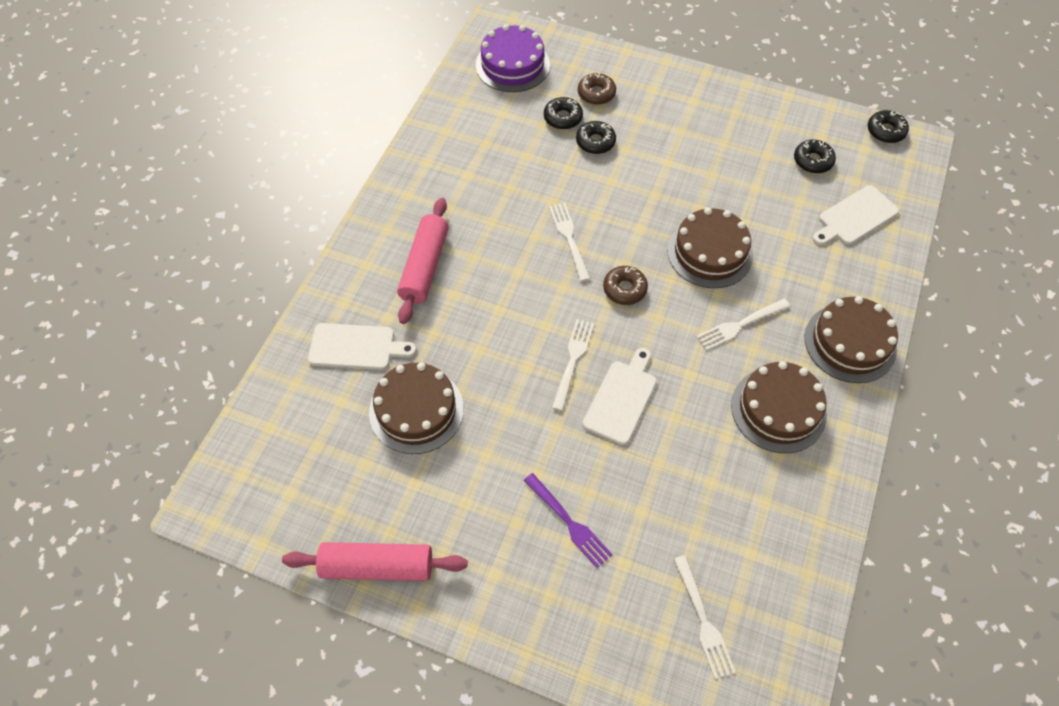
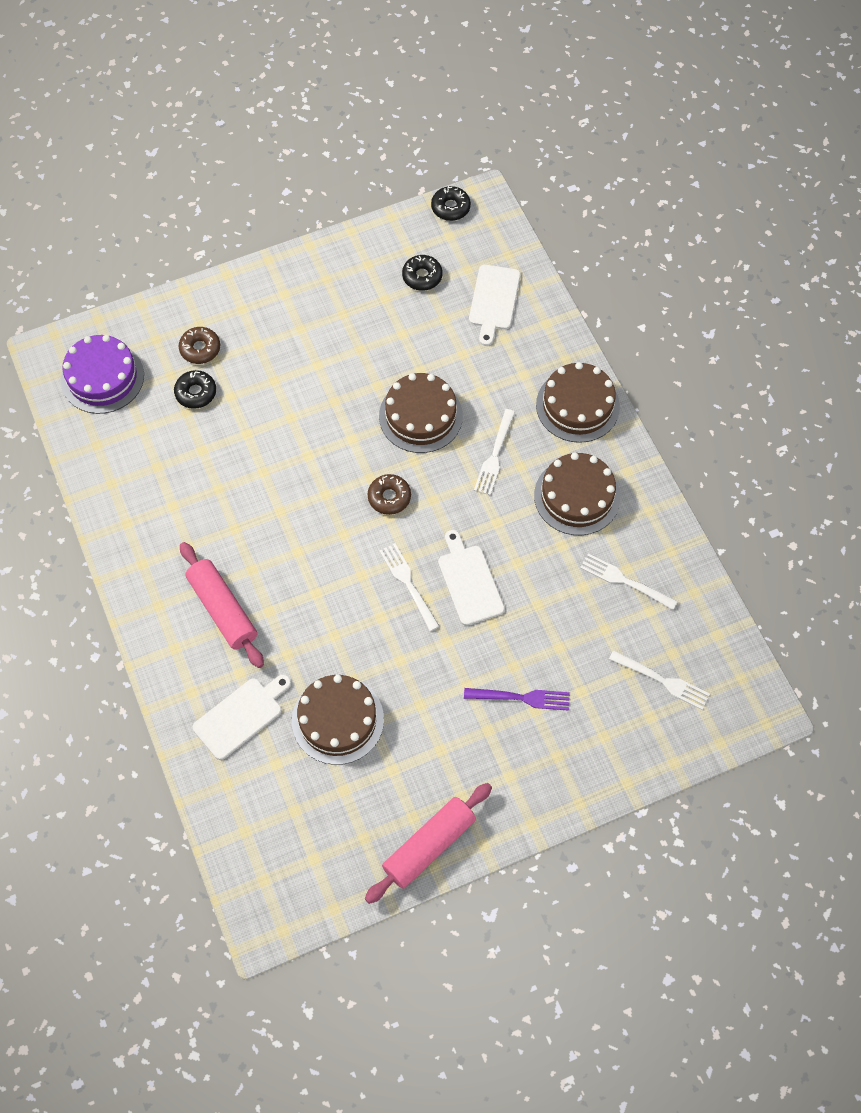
camera: 45 degrees left, 5 degrees up
(569, 238) = (308, 492): white fork -> white fork (625, 581)
(595, 142) = (244, 393): black donut -> none

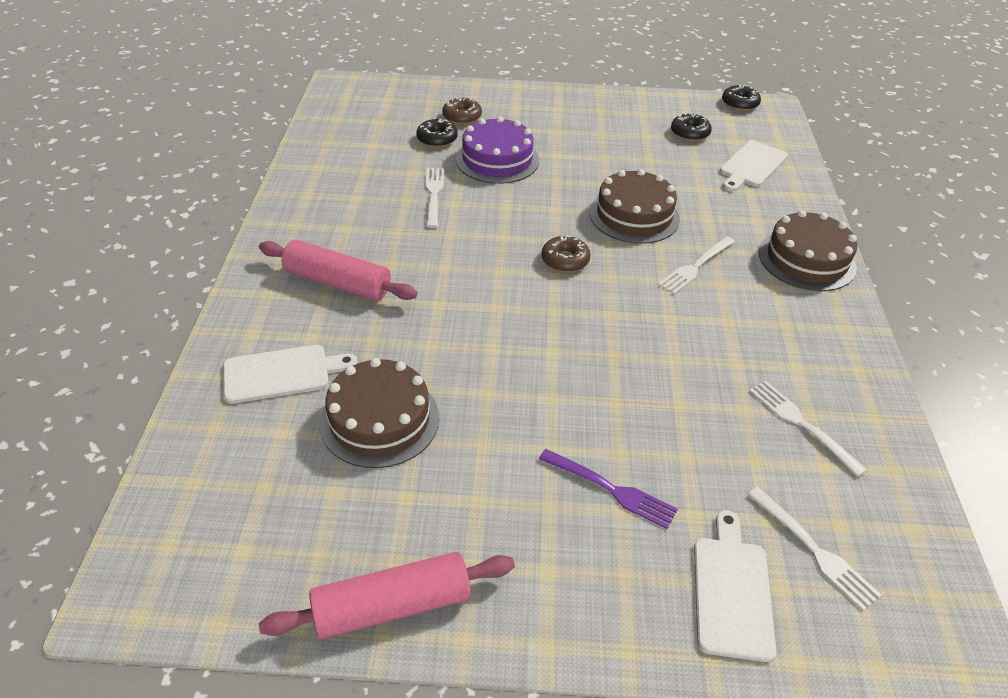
camera: 25 degrees right, 20 degrees down
(102, 377) = (368, 108): purple cake -> purple cake (497, 159)
(222, 609) = (338, 282): pink rolling pin -> pink rolling pin turned 60 degrees counterclockwise
(408, 584) = (540, 332): white fork -> white fork (434, 194)
(469, 581) = (610, 355): white cutting board -> white cutting board (731, 591)
(577, 496) = (774, 328): brown cake -> none

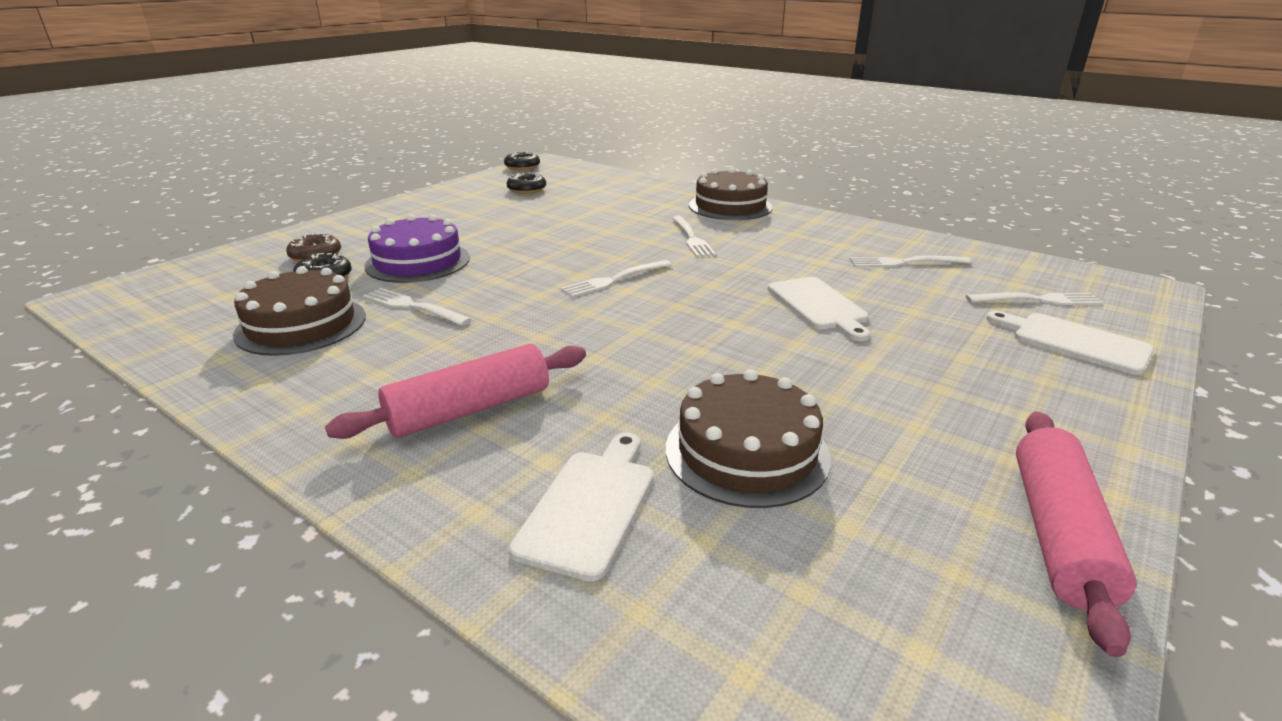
camera: 55 degrees left, 15 degrees down
(565, 260) = (614, 280): brown donut -> white fork
(611, 489) = (936, 353): purple fork -> none
(634, 215) = (596, 237): brown cake -> brown cake (301, 325)
(751, 166) = (601, 187): white cutting board -> white cutting board (819, 306)

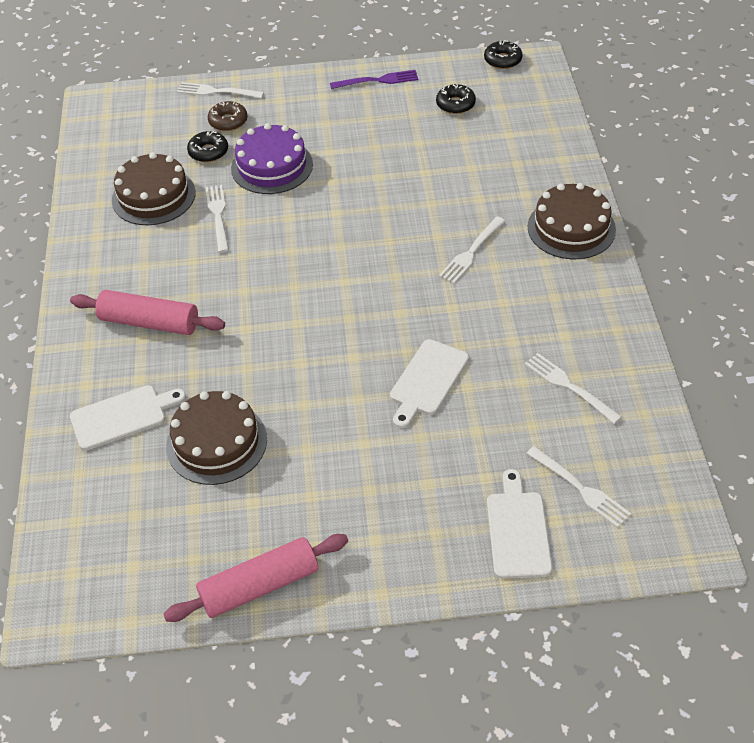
camera: 50 degrees right, 20 degrees up
(436, 198) = (377, 80): none -> purple fork
(614, 280) = (352, 265): white fork -> white fork (216, 92)

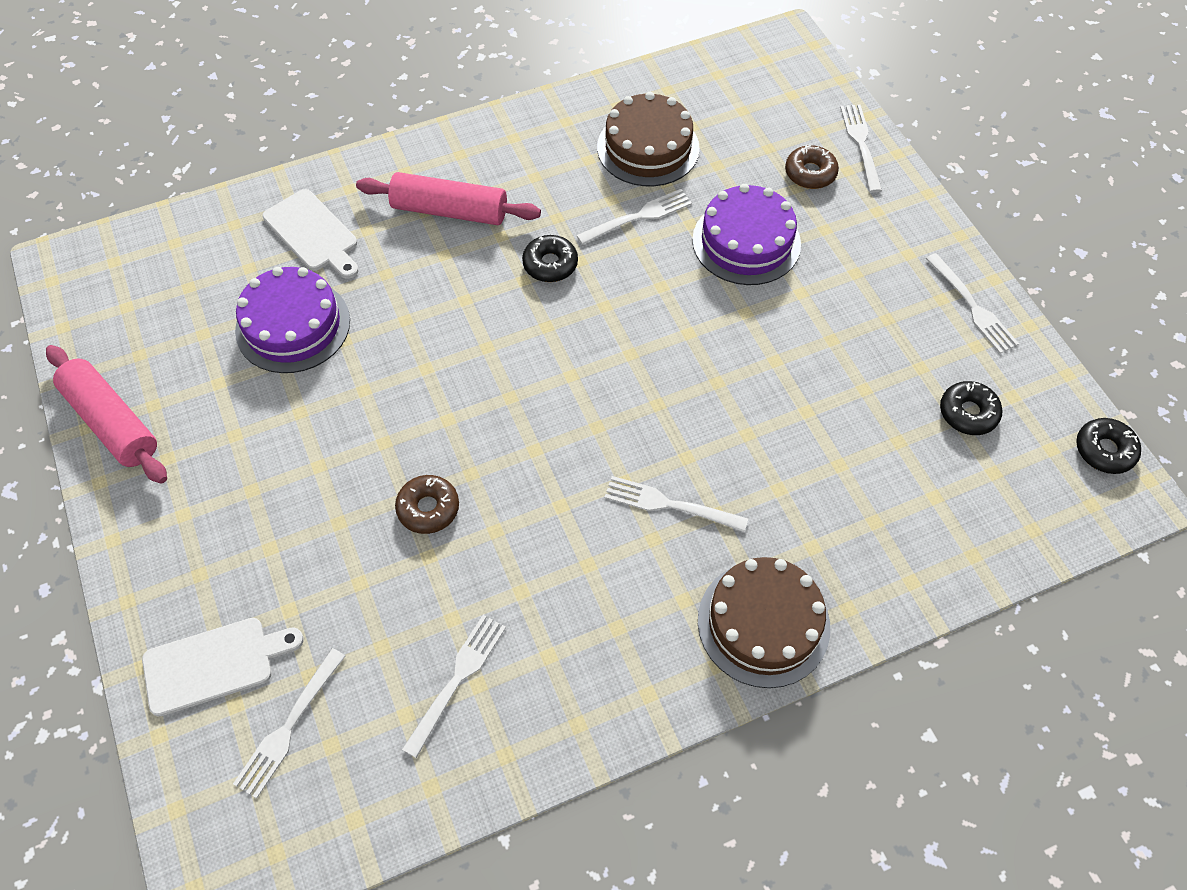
camera: 70 degrees right, 10 degrees up
(149, 322) = (449, 211): pink rolling pin -> pink rolling pin turned 75 degrees counterclockwise
(208, 152) = (745, 172): black donut -> black donut (550, 264)
(216, 442) = (293, 325): brown cake -> purple cake
(377, 80) = (972, 306): purple fork -> white fork
(427, 381) = (428, 508): white cutting board -> brown donut

